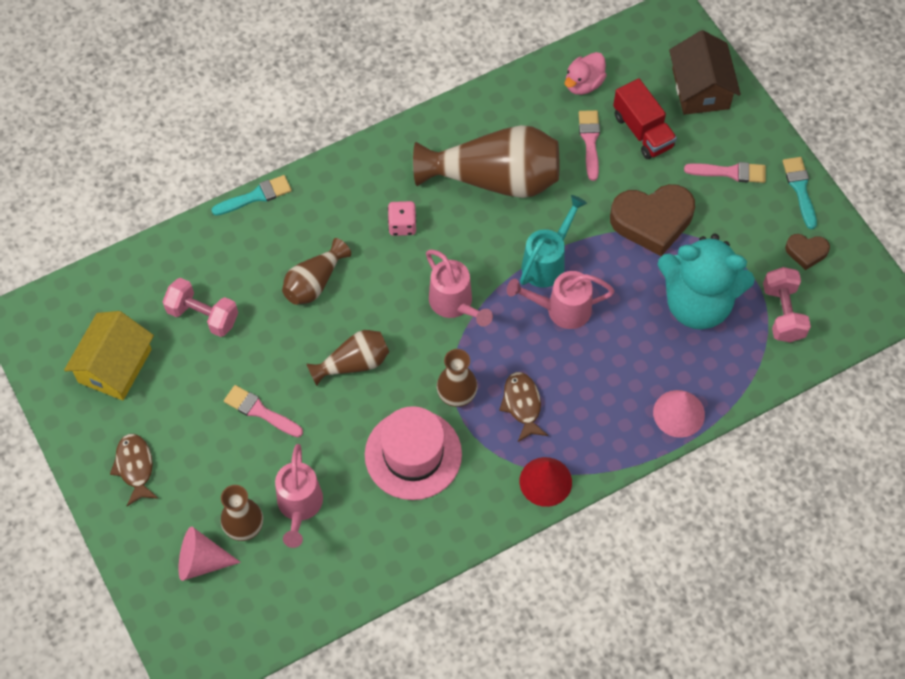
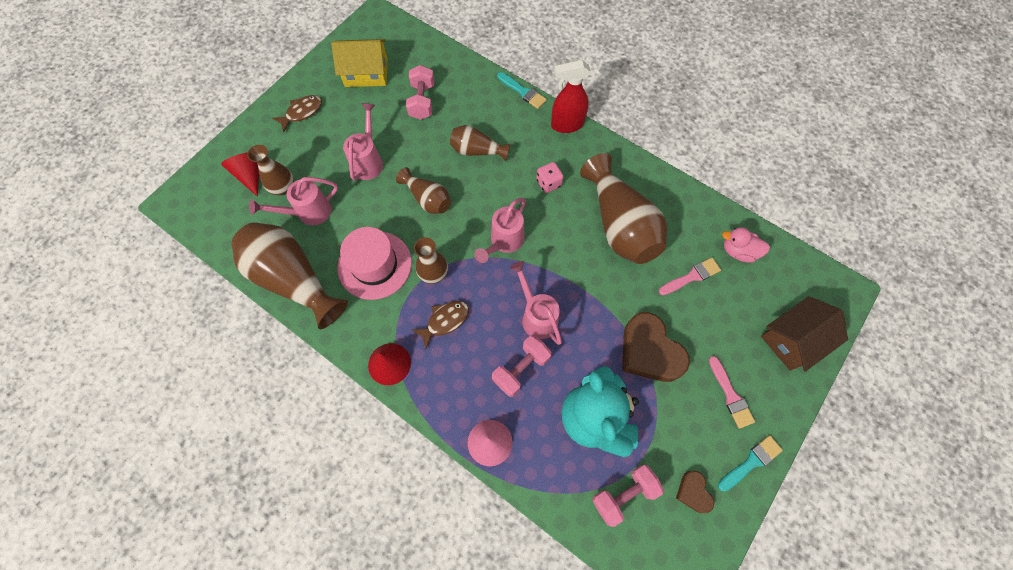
camera: 65 degrees right, 5 degrees up
(201, 561) = (250, 175): pink cone -> red cone
(260, 411) = (368, 161): pink brush -> pink watering can
(332, 171) = (566, 125): none -> red spray bottle
(386, 552) = (294, 279): none -> brown vase
(547, 262) = (571, 289): turquoise watering can -> none
(614, 350) = (521, 369): none -> pink dumbbell
(642, 131) = (725, 311): red truck -> none

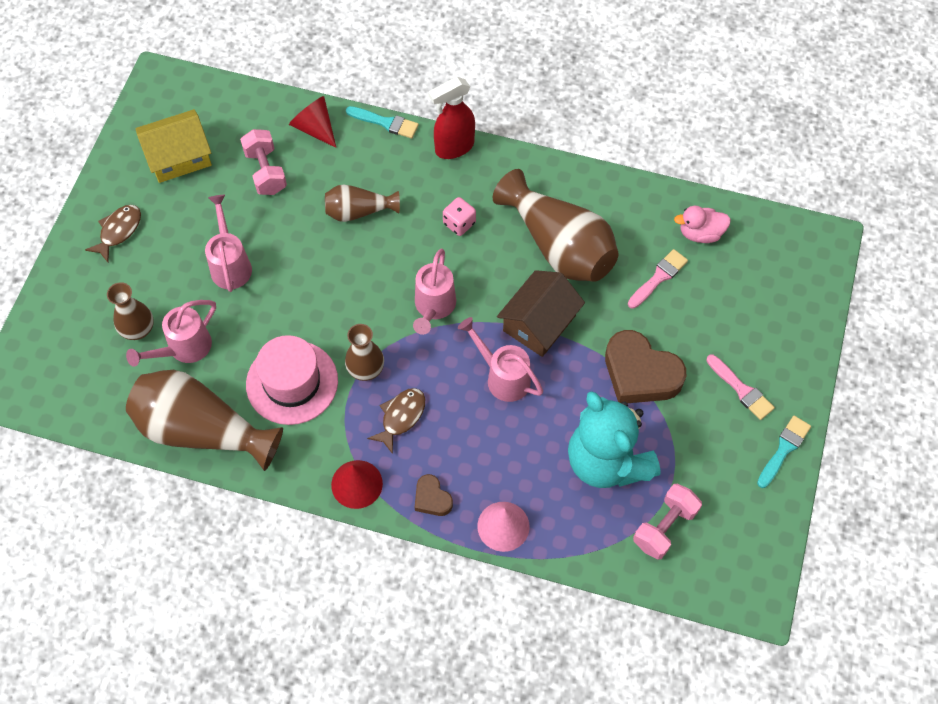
camera: 20 degrees left, 5 degrees down
(250, 175) = (89, 327): red cone -> red cone (315, 128)
(427, 199) = (322, 287): brown vase -> none
(521, 369) = (507, 439): pink dumbbell -> none
(693, 492) = (735, 499): brown heart -> brown heart (432, 498)
(793, 339) = (788, 310): brown house -> brown house (539, 323)

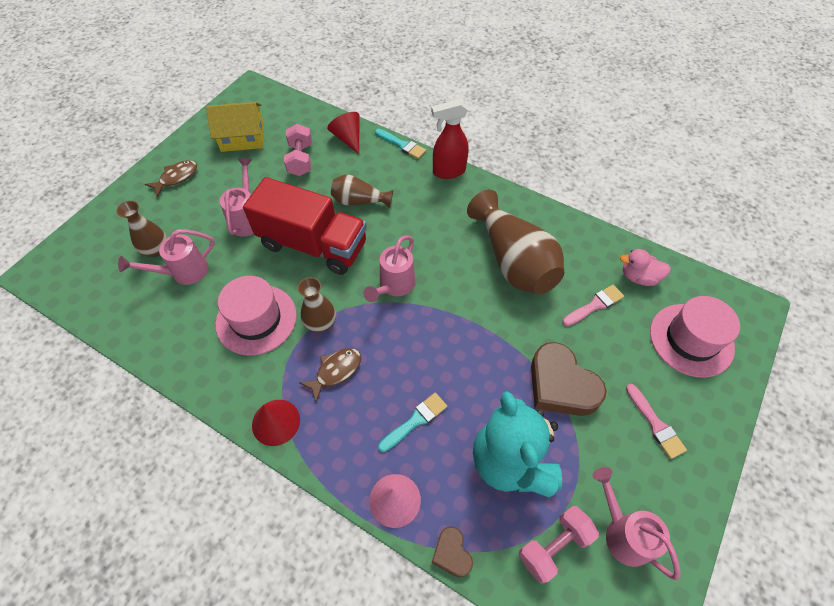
camera: 15 degrees right, 5 degrees down
(202, 430) = (167, 341): brown vase -> none
(323, 279) = (313, 244): none -> red truck
(432, 498) = (337, 454): brown heart -> brown heart (452, 553)
(459, 223) = (436, 226): pink dice -> none
(503, 377) = (435, 358): pink watering can -> pink watering can (623, 533)
(539, 323) = (480, 319): brown house -> none
(765, 292) = (691, 340): none -> pink hat
(784, 449) = (690, 495): turquoise brush -> turquoise brush (415, 421)

